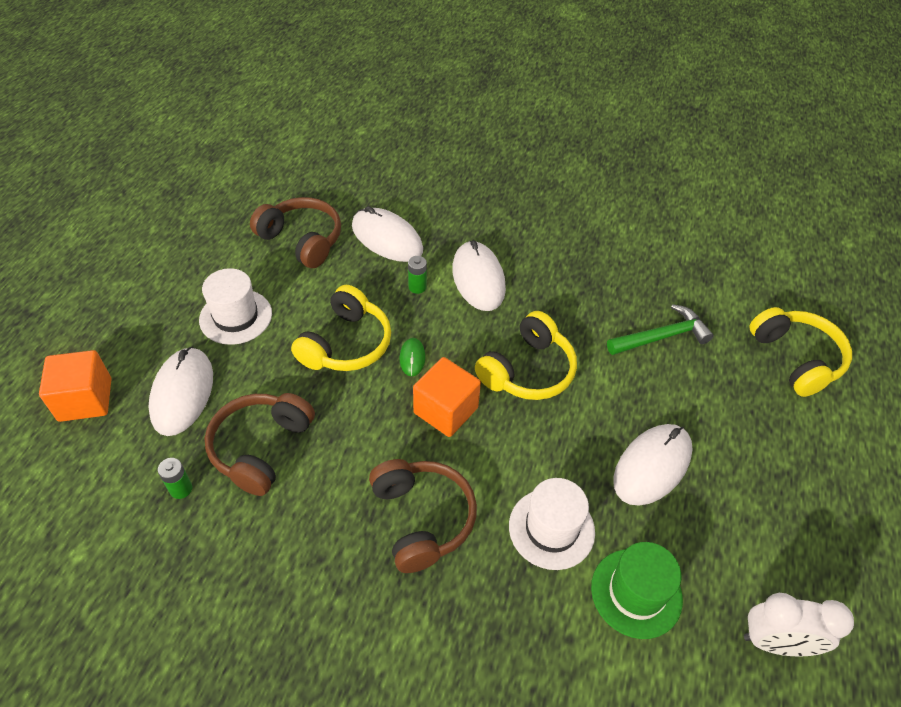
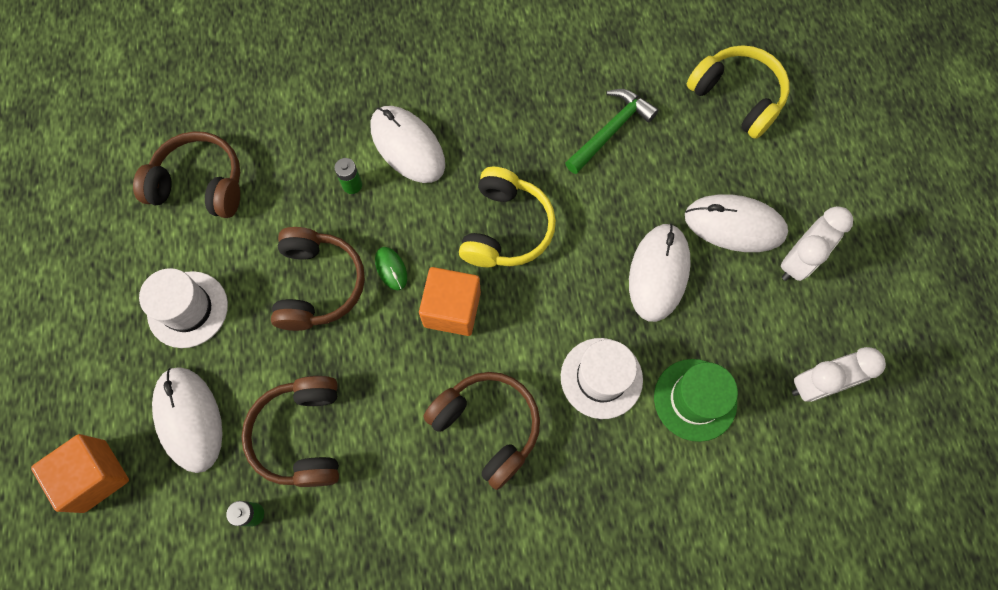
camera: 25 degrees left, 20 degrees up
(346, 344) = (318, 285): yellow headphones -> brown headphones
(387, 238) = (288, 140): white mouse -> white mouse (734, 225)
(801, 518) = (797, 261): none -> white clock

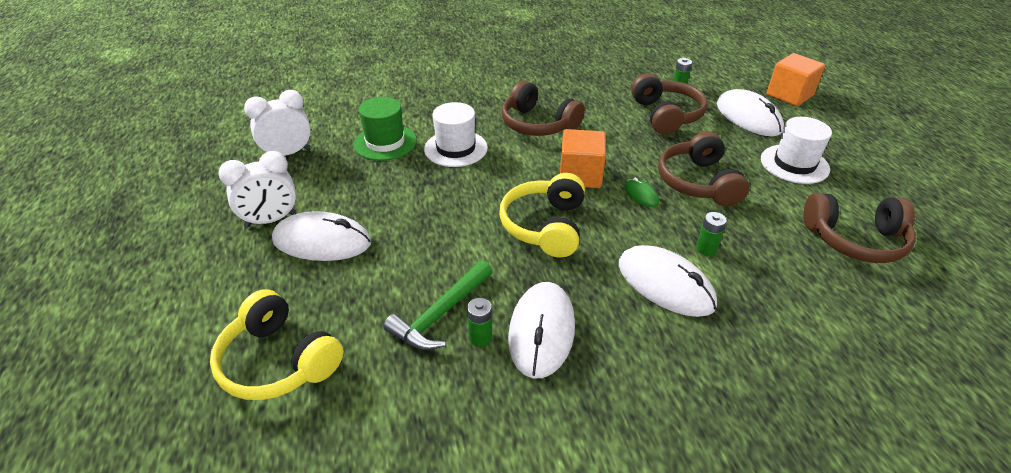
camera: 175 degrees right, 30 degrees down
(577, 106) = (480, 337): none -> green battery
(658, 273) = (403, 205): white mouse -> white mouse (542, 331)
(797, 261) = (271, 220): white clock -> white clock turned 150 degrees counterclockwise

